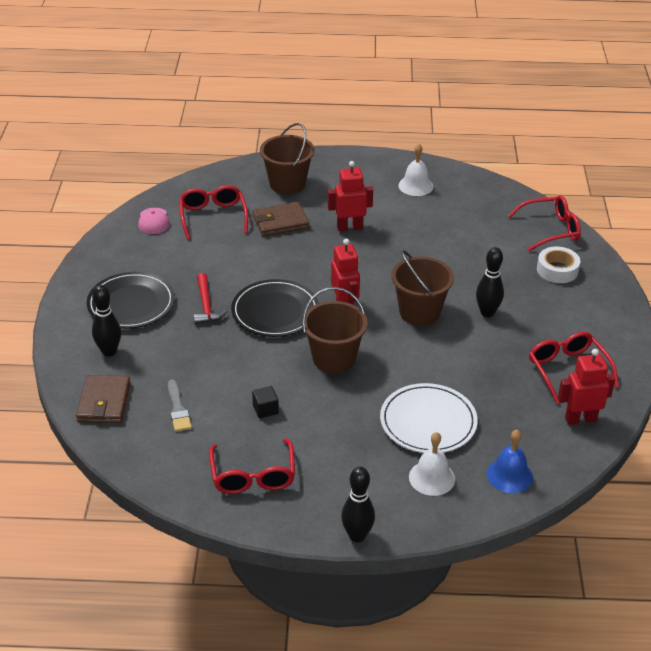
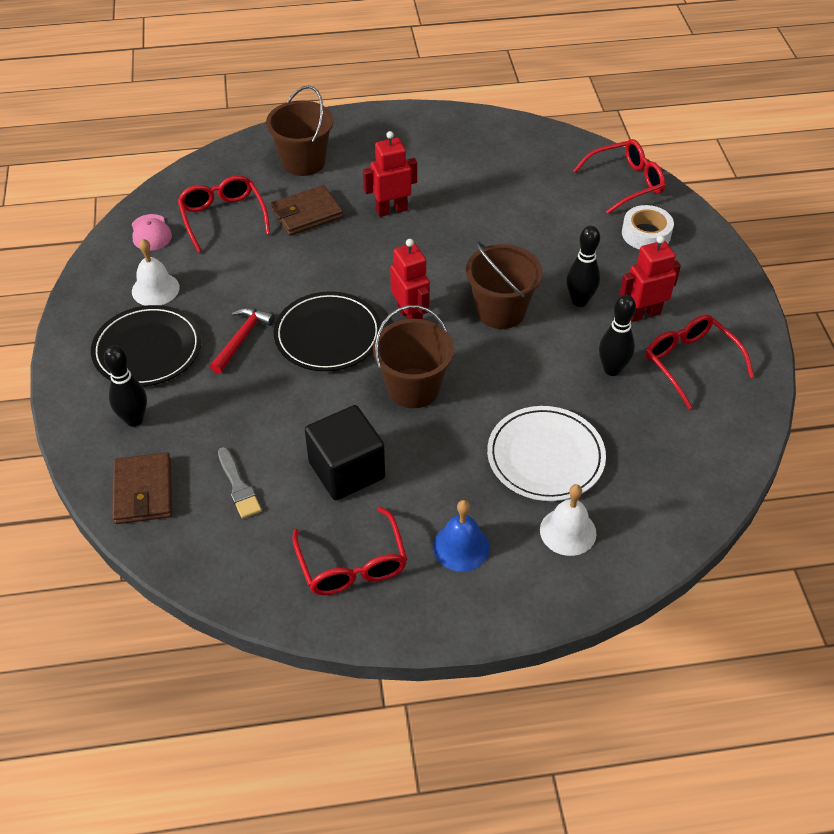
camera: 10 degrees left, 10 degrees up
(206, 305) = (241, 339): red hammer -> red hammer turned 135 degrees counterclockwise
(265, 409) = (346, 470): black cube -> black cube, size x2.24
(357, 536) = (498, 626): black bowling pin -> black bowling pin (612, 369)
(415, 186) = (456, 145): white bell -> white bell (155, 289)
(509, 475) = (657, 513): blue bell -> blue bell (461, 547)
(580, 419) = (720, 425): red robot -> red robot (643, 314)

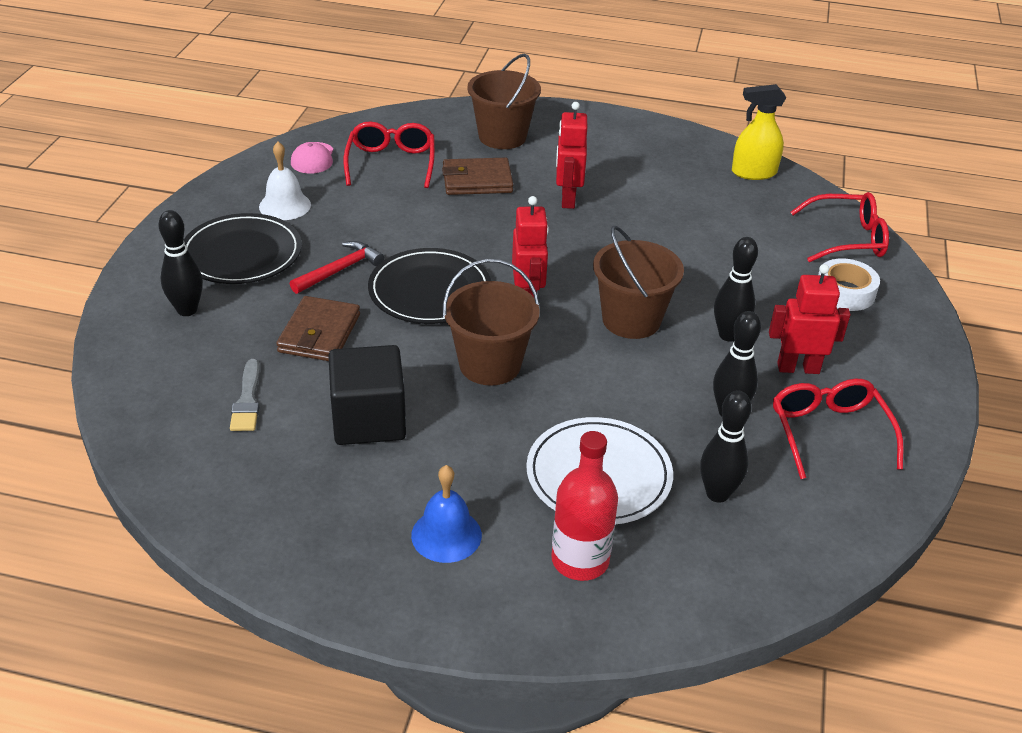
camera: 20 degrees right, 10 degrees down
(143, 491) = (151, 375): brown wallet -> brown wallet (319, 333)
(352, 565) = (315, 513): red glasses -> none
(391, 210) = (567, 199): red robot -> red robot turned 90 degrees counterclockwise
(526, 139) = (753, 173): none -> yellow spray bottle
(568, 531) = (580, 560): white bell -> red bottle
(637, 442) = (717, 494): none -> black bowling pin

